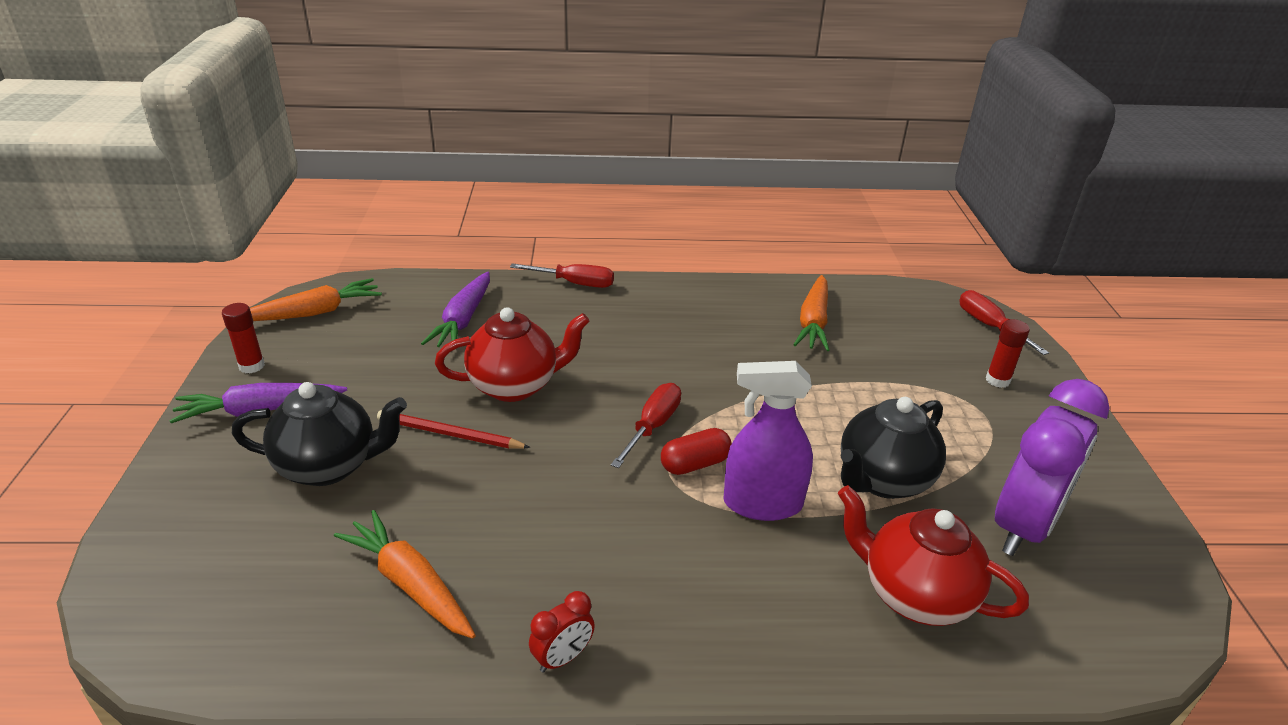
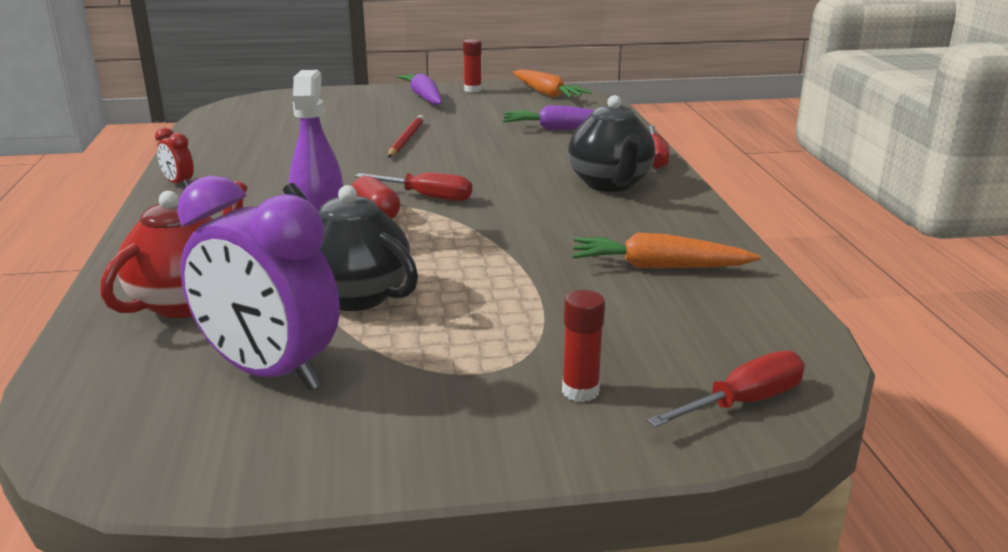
camera: 85 degrees right, 10 degrees down
(329, 466) = (368, 117): black teapot -> black teapot (610, 184)
(410, 584) = (255, 145): orange carrot -> none
(515, 386) = (473, 151): red teapot -> none

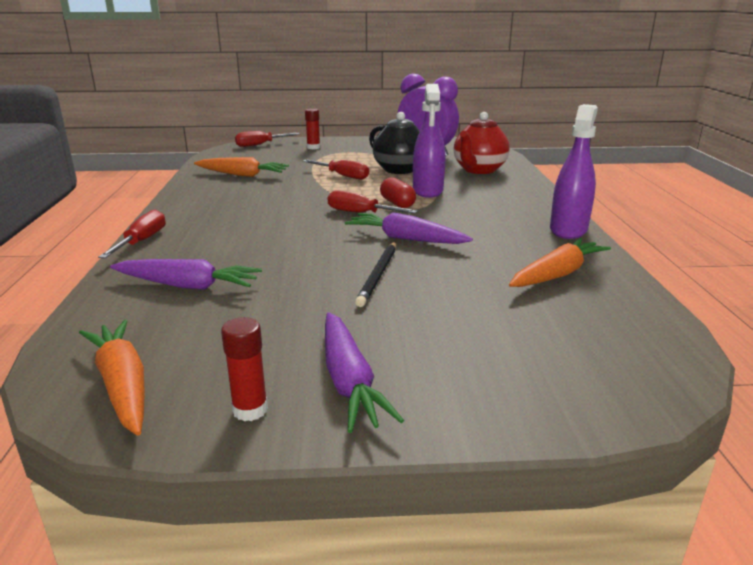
camera: 175 degrees left, 0 degrees up
(178, 184) = (568, 230): red clock -> purple spray bottle
(246, 144) = (557, 274): none -> orange carrot
(375, 168) = (406, 239): none -> purple carrot
(406, 140) = (378, 275): red pencil -> black pencil
(467, 271) = (343, 176): none -> red screwdriver
(610, 184) = (213, 218): black teapot -> none

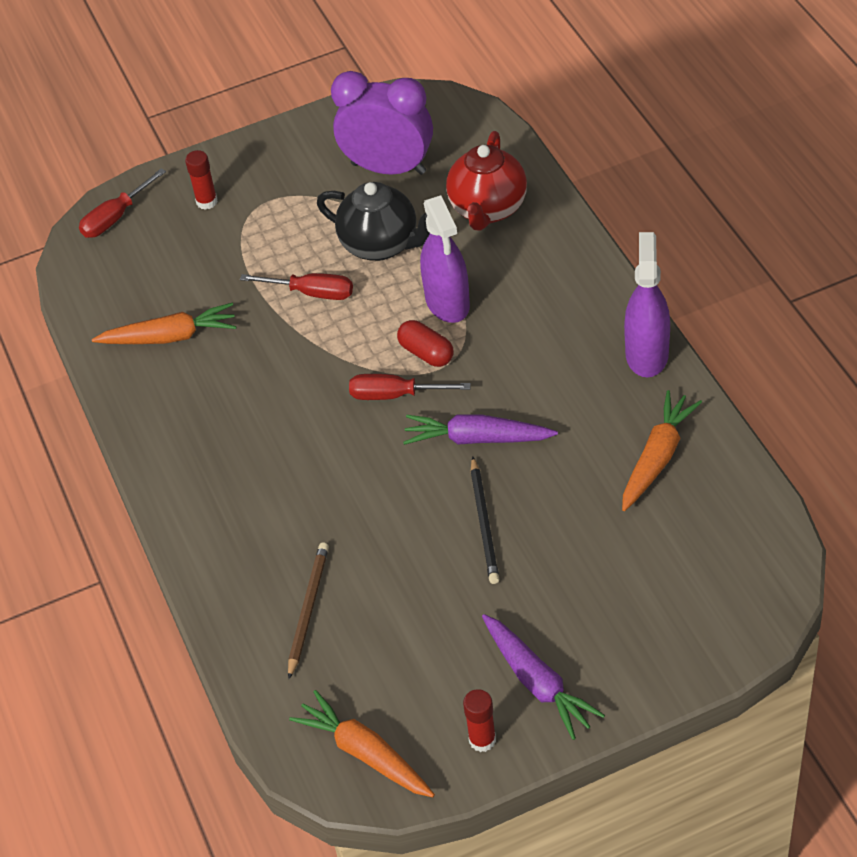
camera: 15 degrees left, 25 degrees up
(142, 241) = (187, 548): red screwdriver -> none
(187, 285) = (308, 610): purple carrot -> brown pencil

